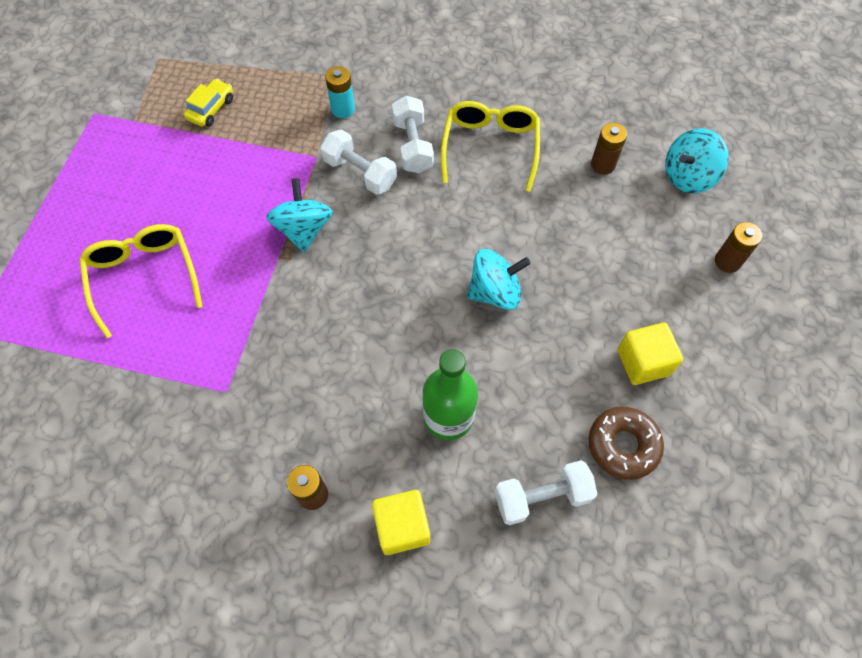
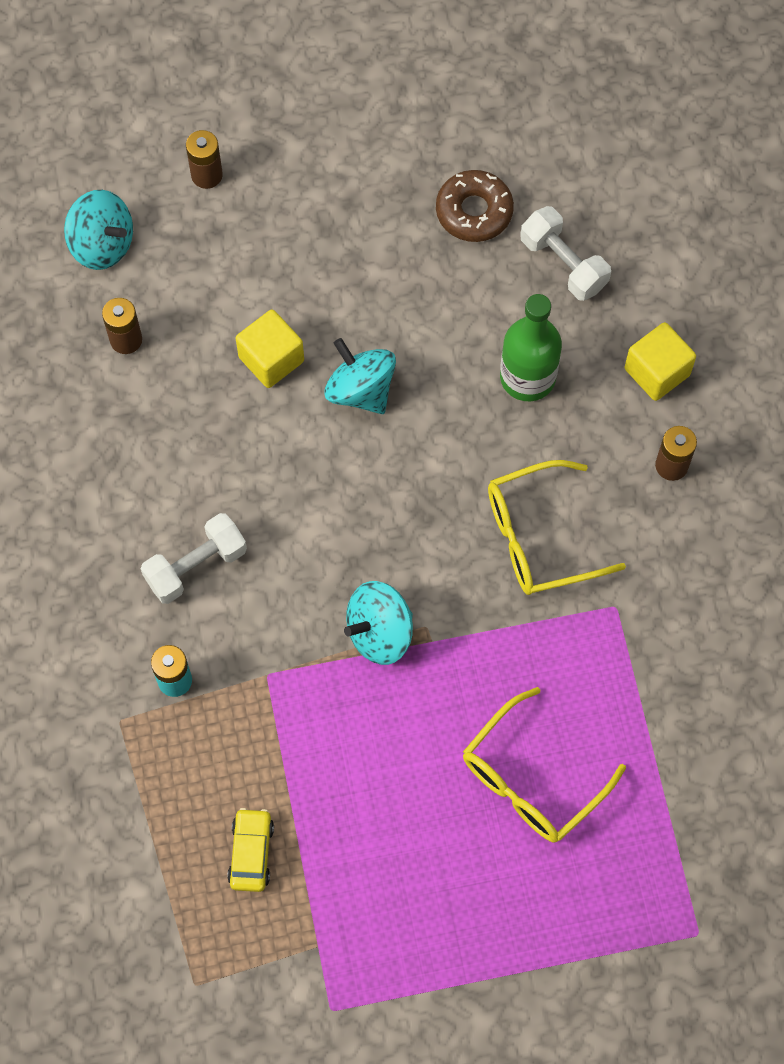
camera: 115 degrees left, 5 degrees up
(211, 109) = (251, 853): yellow car -> yellow car turned 90 degrees clockwise
(360, 173) = (266, 609): white dumbbell -> none
(490, 147) = (157, 474): yellow glasses -> yellow glasses (539, 537)
(643, 362) = (373, 220): yellow cube -> yellow cube (271, 359)

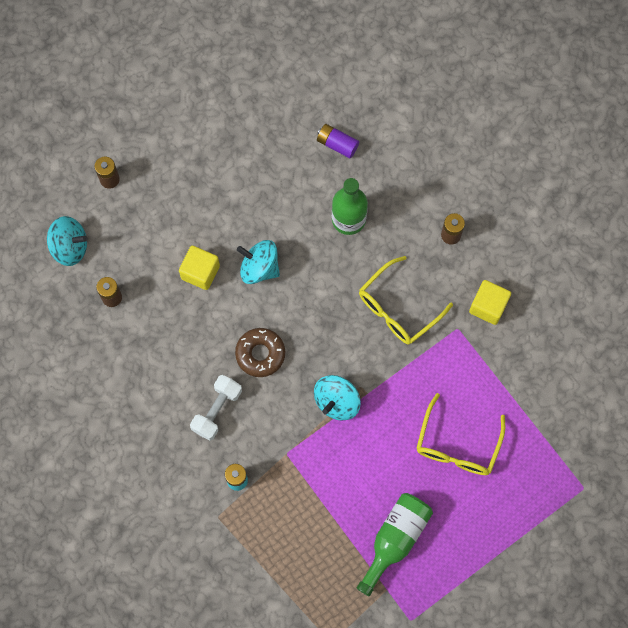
camera: 25 degrees left, 5 degrees up
(251, 853) = (326, 556): yellow car -> none
(367, 877) = (395, 540): none -> green bottle
(474, 211) = (273, 135): brown donut -> brown donut (260, 354)
(563, 264) = (337, 144): white dumbbell -> purple battery
(657, 372) = (418, 184): yellow cube -> yellow cube (488, 306)

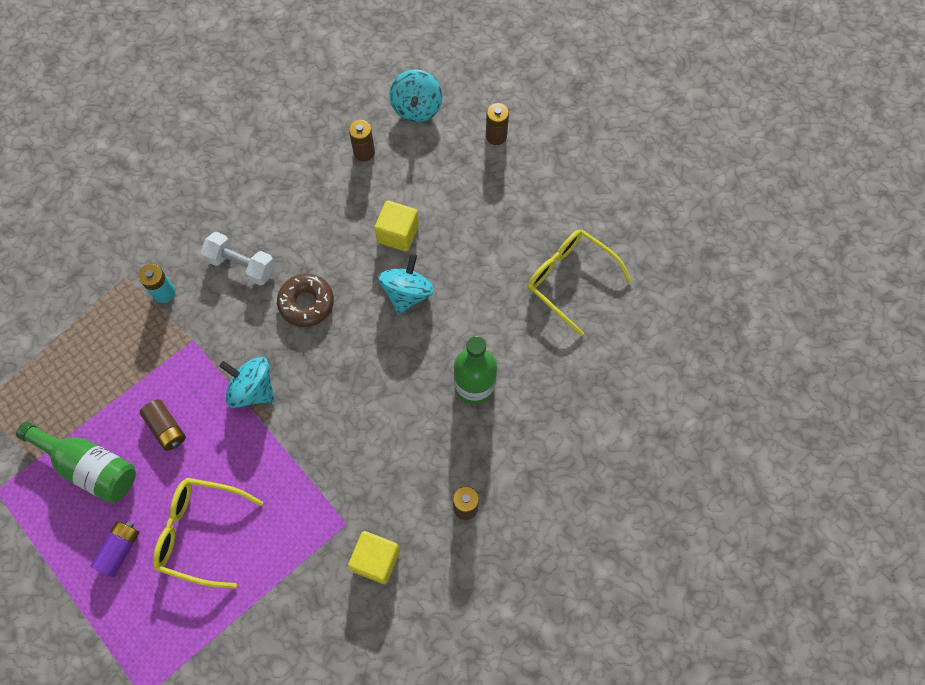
camera: 85 degrees right, 5 degrees down
(337, 144) = (567, 365): purple battery -> purple battery (120, 550)
(366, 475) = (166, 428): none -> brown battery
(398, 308) = (367, 450): yellow glasses -> yellow glasses (569, 280)

